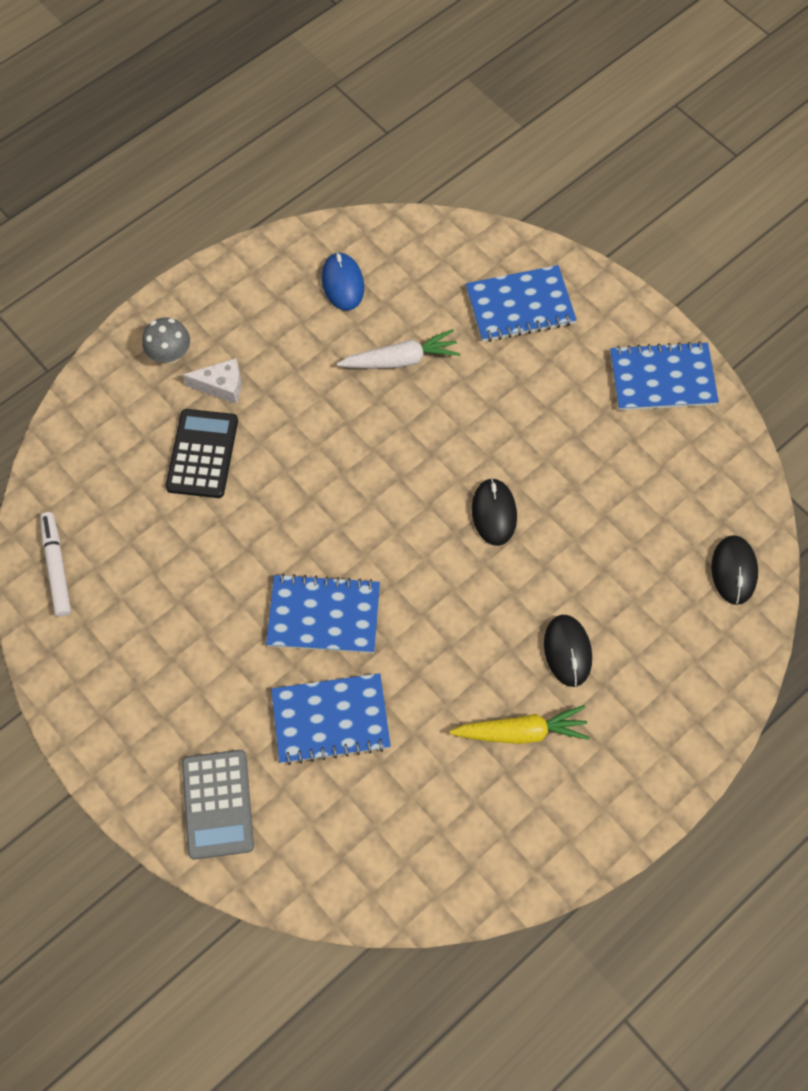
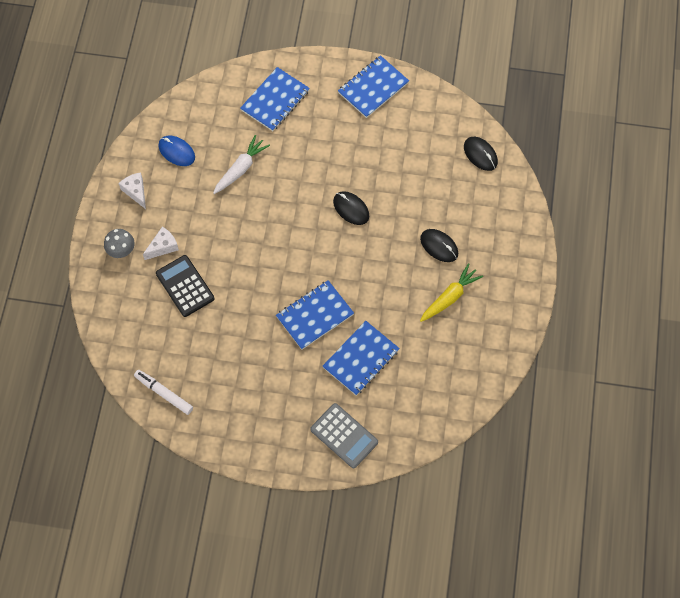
camera: 40 degrees left, 0 degrees up
(251, 296) = (136, 191): none -> white cheese

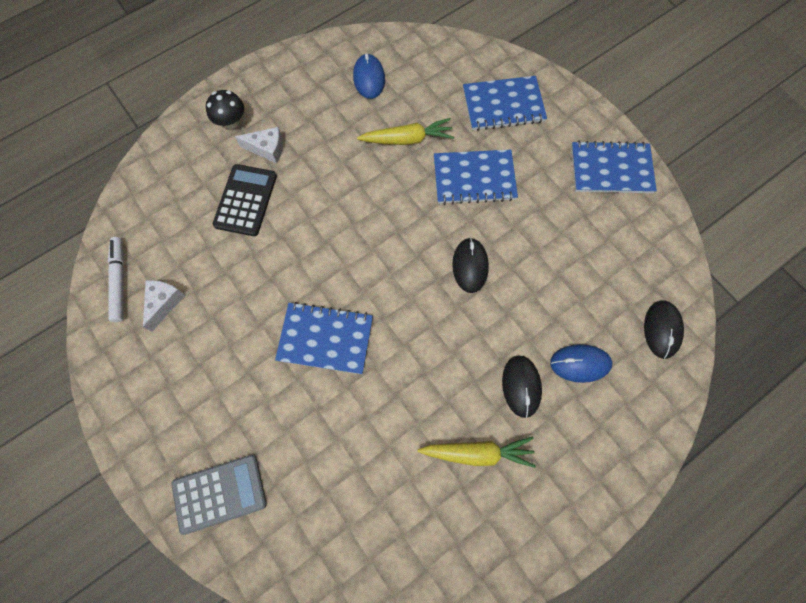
camera: 45 degrees right, 5 degrees up
(121, 250) = (231, 122): grey mushroom -> black mushroom
(136, 191) = (298, 83): white cheese -> white cheese (164, 303)
(240, 169) = (407, 139): white carrot -> yellow carrot
(344, 436) = (219, 493): grey calculator -> grey calculator turned 105 degrees counterclockwise
(361, 359) = (321, 428): blue notebook -> blue notebook (474, 178)
(457, 208) = (580, 363): none -> blue mouse

